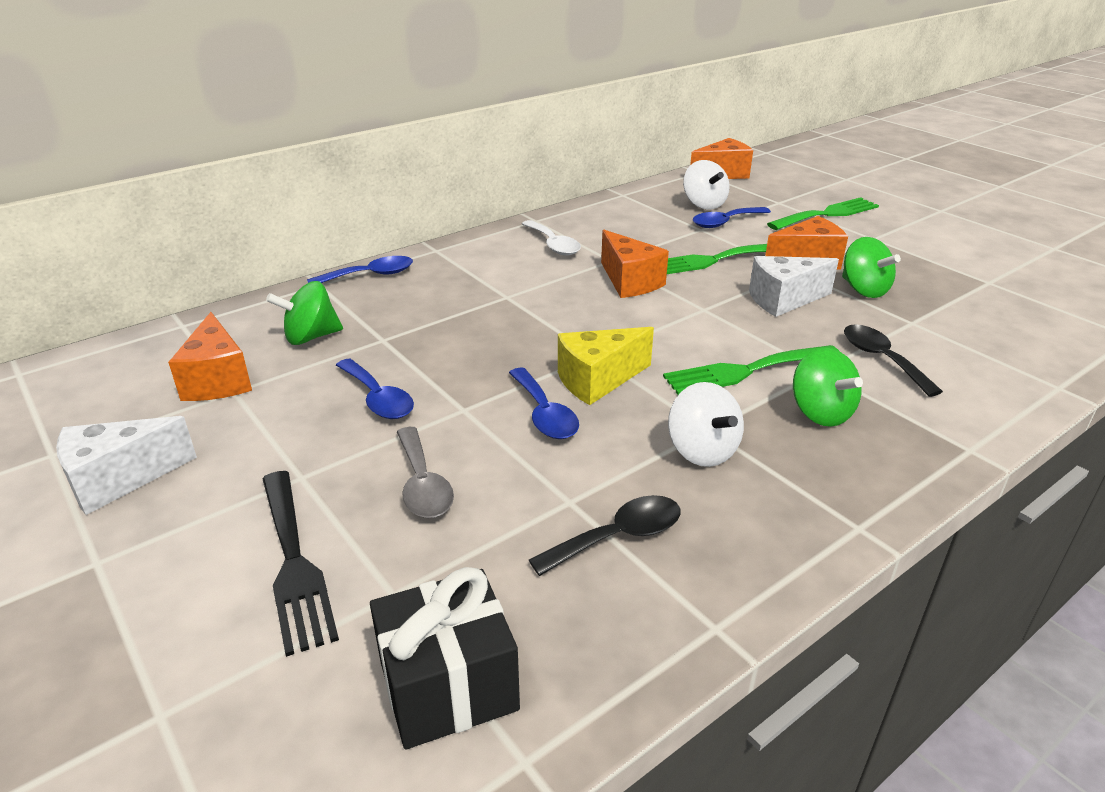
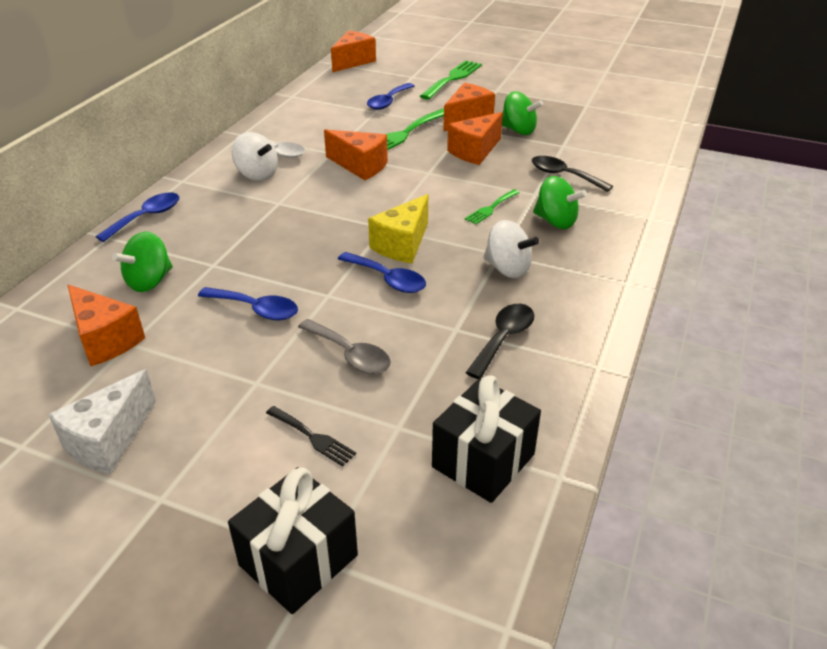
camera: 30 degrees left, 5 degrees up
(139, 702) = (298, 560): none -> black gift
(294, 563) = (313, 437): black fork -> black fork, size x0.56
(704, 204) = (360, 90): white spinning top -> white spinning top (257, 174)
(745, 371) = (491, 208): green fork -> green fork, size x0.56
(783, 300) = (475, 151): white cheese -> orange cheese

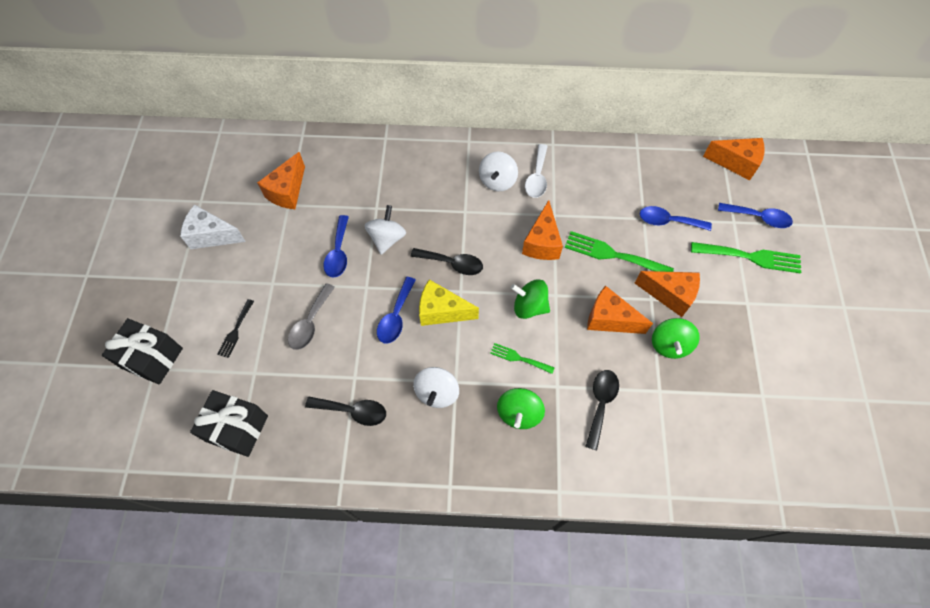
camera: 70 degrees right, 25 degrees up
(146, 217) = (415, 145): blue spoon -> blue spoon (758, 218)
(149, 281) = (347, 183): green spinning top -> green spinning top (529, 306)
(268, 265) = (387, 239): none -> white spinning top
(343, 225) = (452, 263): none -> black spoon

